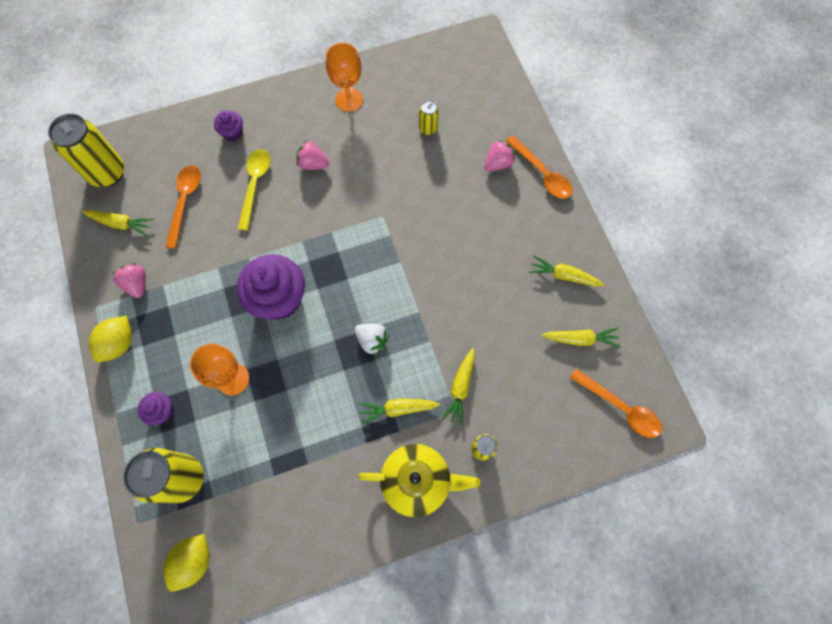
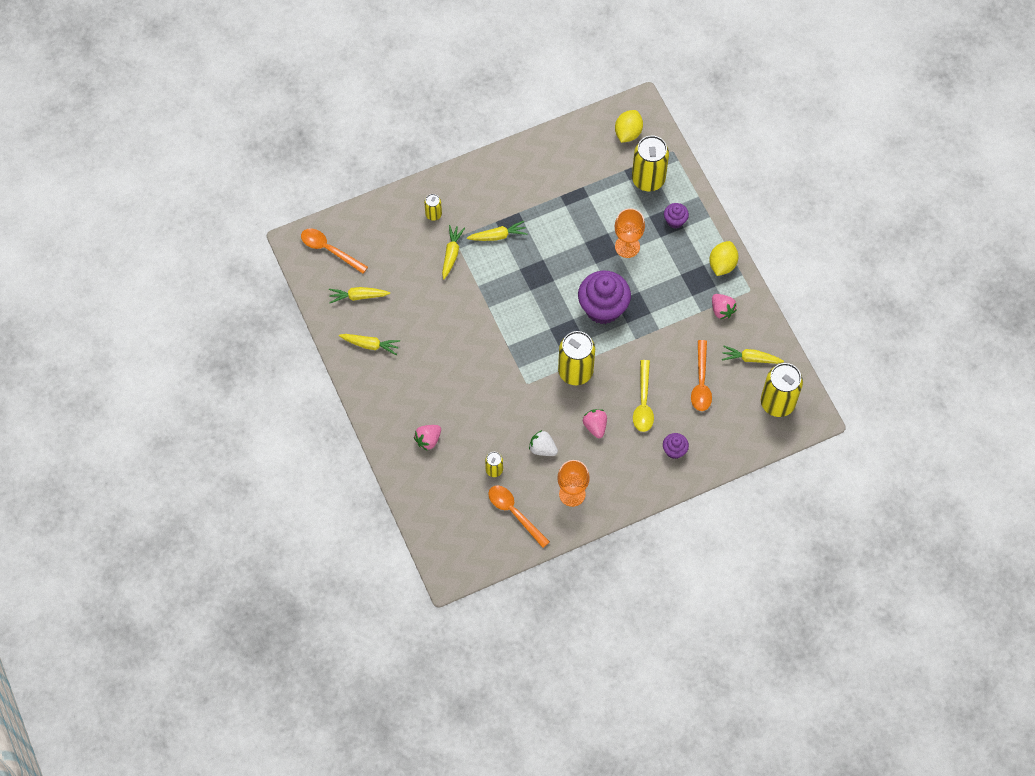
camera: 175 degrees right, 5 degrees down
(313, 164) = (595, 426): pink strawberry -> pink strawberry turned 120 degrees counterclockwise
(325, 225) = (575, 371): none -> yellow can
(372, 340) = (523, 282): white strawberry -> white strawberry (542, 448)
(417, 481) = (479, 191): yellow teapot -> none
(542, 173) = (388, 434): orange spoon -> orange spoon (514, 513)

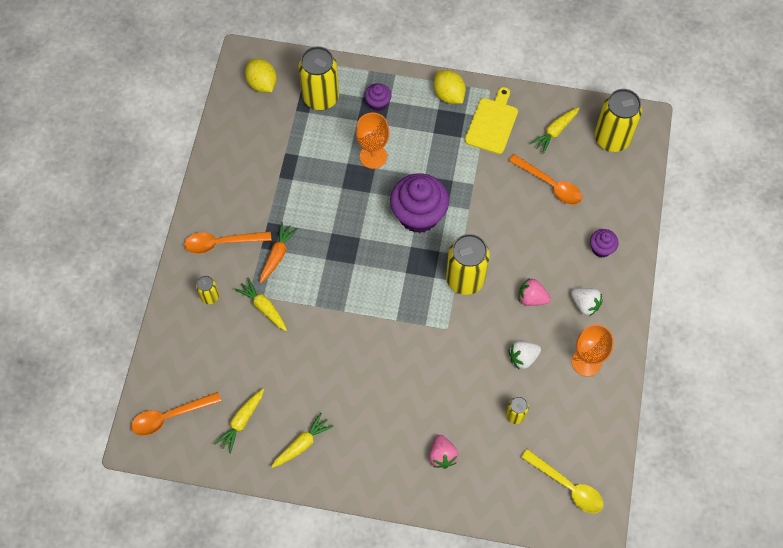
camera: 55 degrees left, 0 degrees up
(498, 236) = (277, 255): yellow carrot -> orange carrot
(514, 513) = (572, 425): orange spoon -> orange spoon (222, 243)
(618, 466) = (585, 304): none -> white strawberry
(643, 402) = (536, 243): yellow spoon -> yellow spoon (567, 486)
(722, 310) = (492, 123): pink strawberry -> yellow cutting board

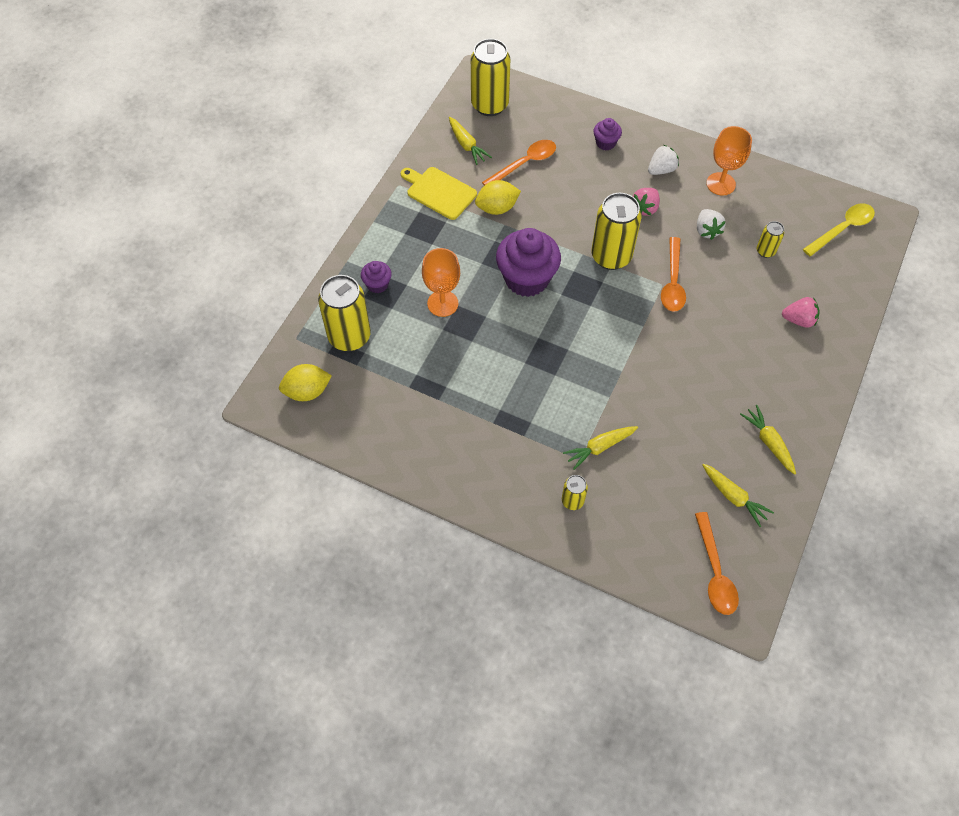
camera: 75 degrees left, 5 degrees down
(222, 243) = (506, 475): orange spoon -> orange spoon (672, 282)
(277, 255) = (538, 421): orange carrot -> none
(448, 95) = (391, 220): yellow lemon -> yellow lemon (497, 208)

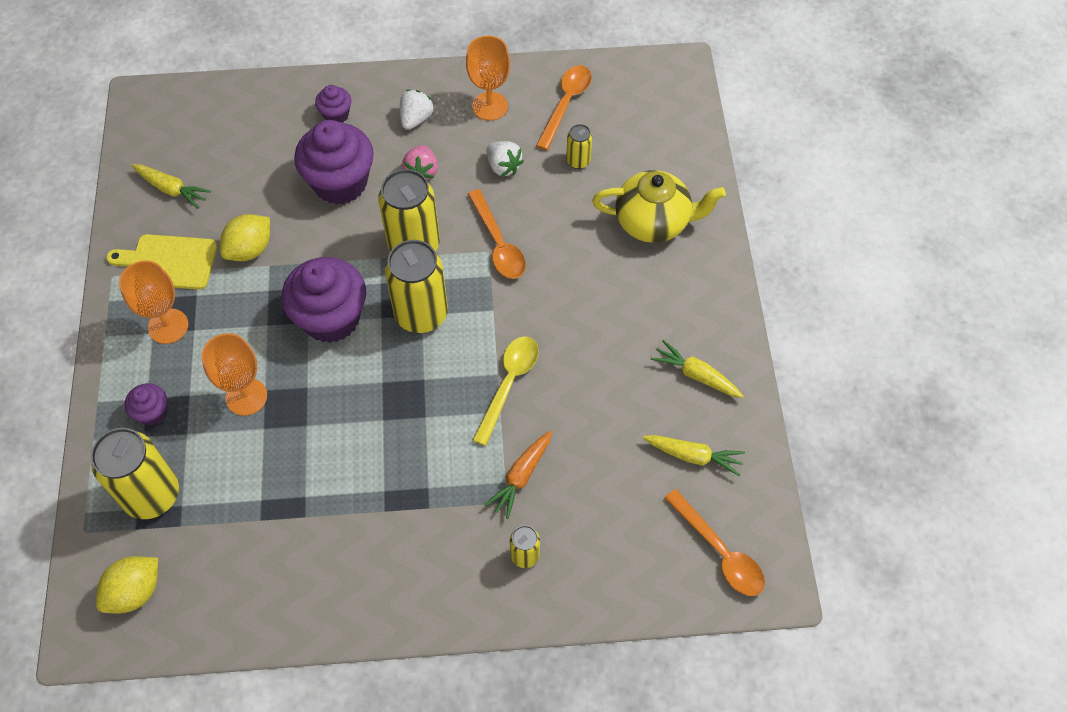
camera: 30 degrees left, 0 degrees up
(416, 234) = (168, 326): none -> orange goblet
(489, 105) = (174, 128): yellow can -> yellow can (421, 314)
(524, 164) = (254, 181): orange spoon -> orange spoon (566, 104)
(583, 191) = (340, 183): none -> purple cupcake
(599, 447) = (521, 476): yellow carrot -> orange carrot
(798, 320) = (653, 222): pink strawberry -> yellow teapot
(842, 229) = (644, 100): yellow spoon -> yellow spoon (509, 384)

